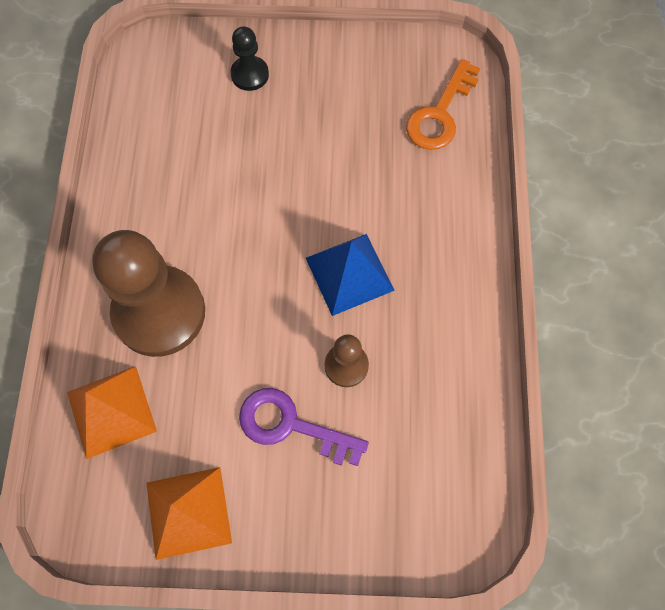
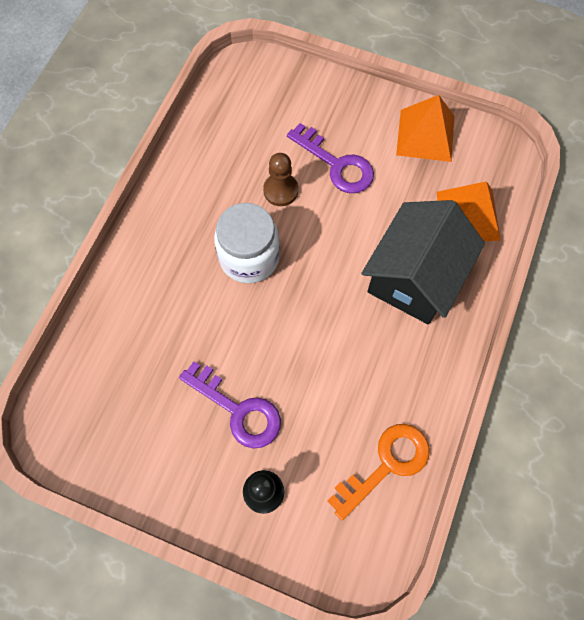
camera: 160 degrees left, 0 degrees up
(159, 312) = (414, 277): brown pawn -> black house
(299, 128) = (238, 409): none -> purple key
(349, 274) = (249, 257): blue pyramid -> white jar
(440, 113) = (99, 377): orange key -> orange key (386, 465)

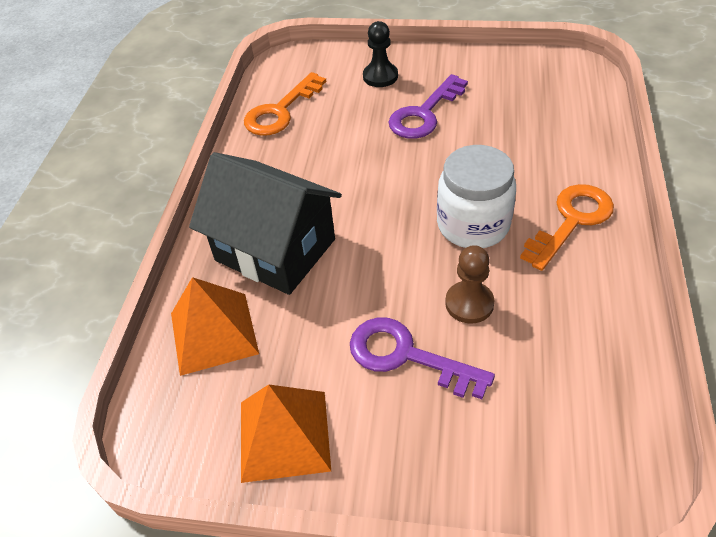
camera: 170 degrees right, 20 degrees down
(172, 239) = (571, 221): none -> orange key
(238, 409) = (424, 113): purple key -> purple key turned 75 degrees counterclockwise
(414, 277) = (275, 250): black house -> black house turned 75 degrees counterclockwise

